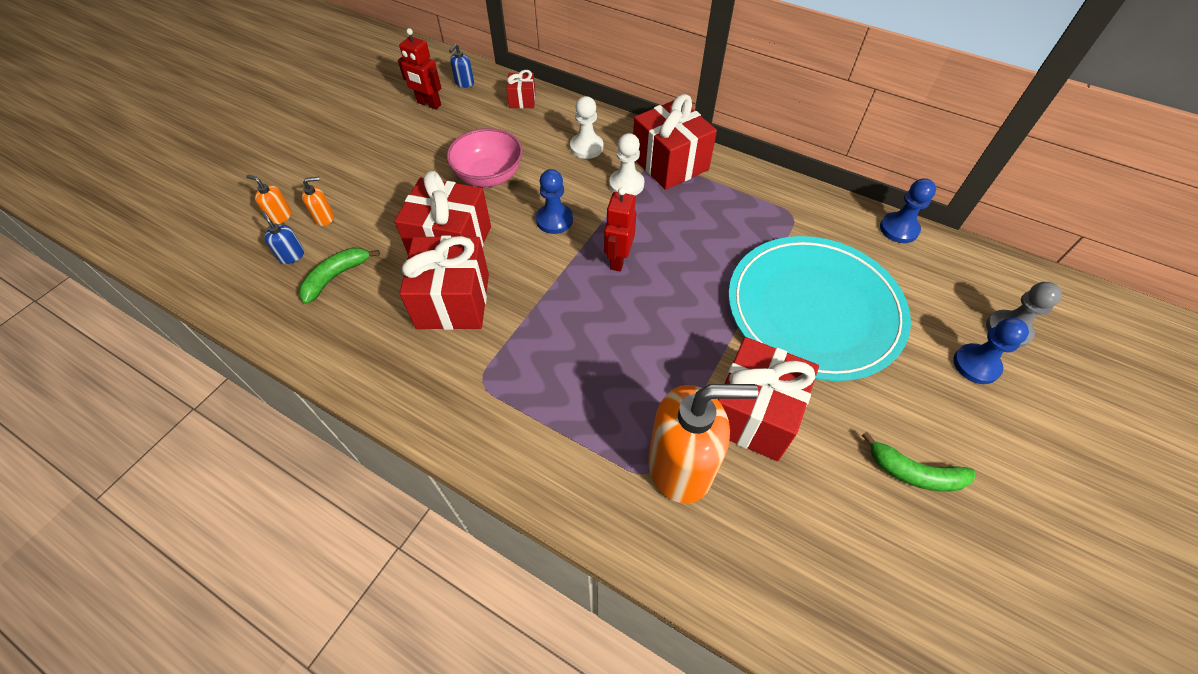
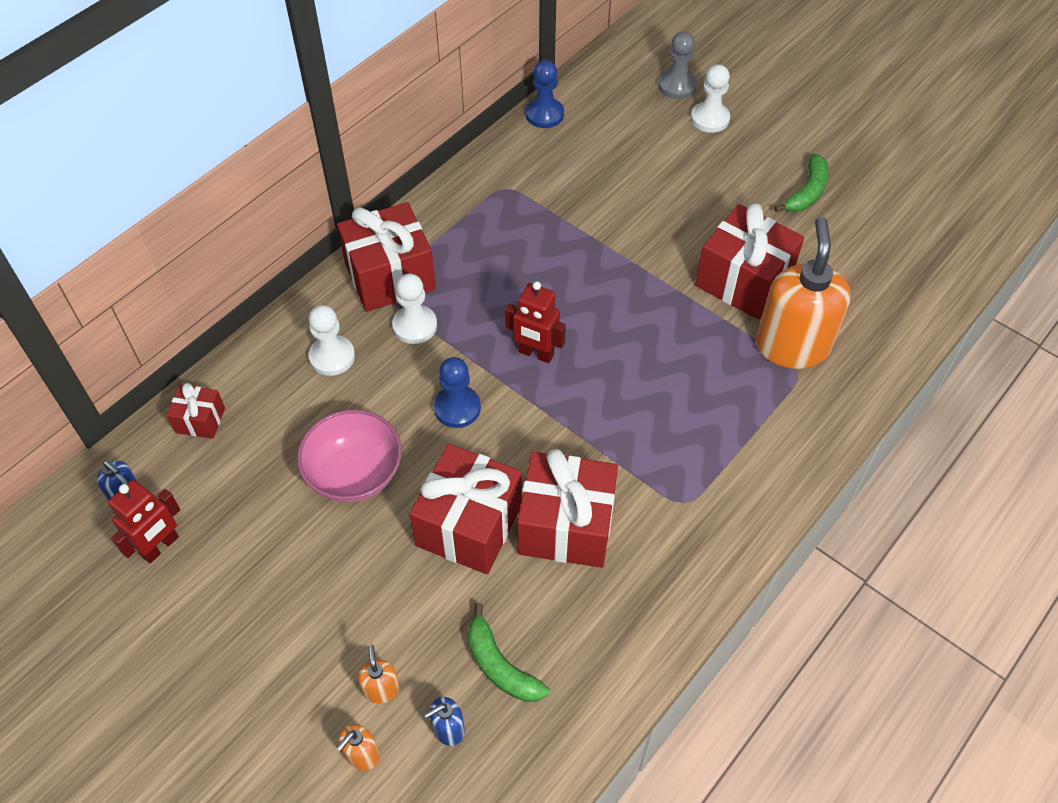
camera: 80 degrees left, 0 degrees up
(814, 310) = (633, 207): turquoise plate -> none
(976, 365) = (710, 119): blue pawn -> white pawn

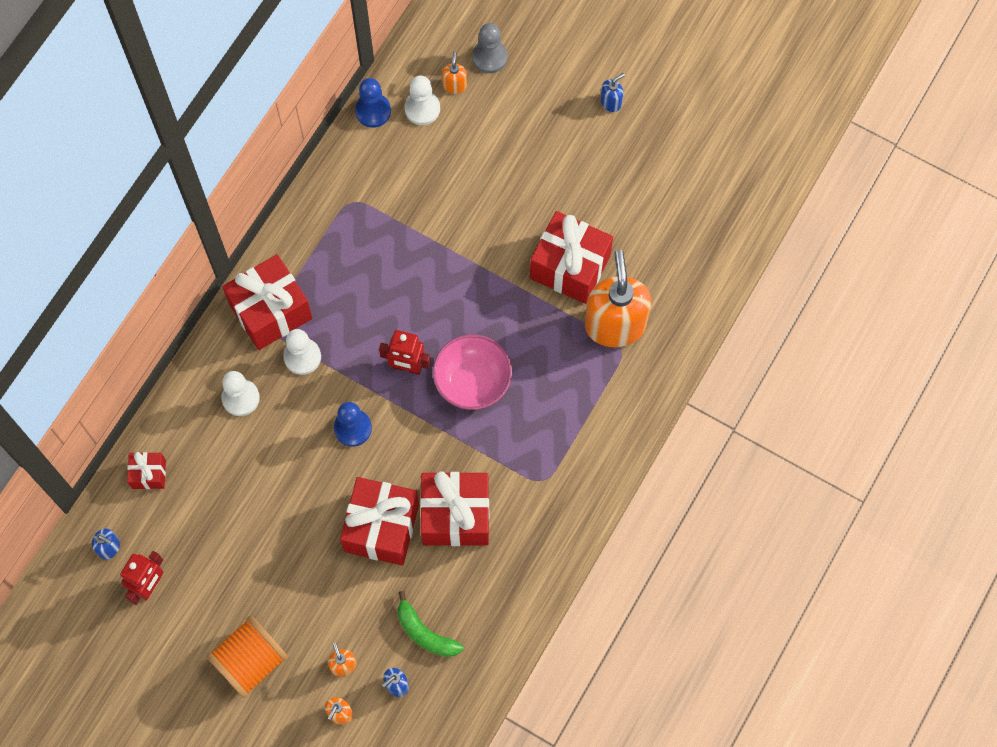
camera: 10 degrees left, 15 degrees up
(260, 663) = (250, 661): none -> orange spool
(355, 474) = (284, 500): pink bowl -> pink bowl (472, 381)
(636, 104) = (454, 85): none -> orange soap dispenser
(710, 119) = (524, 92): white pawn -> white pawn (422, 109)
(804, 139) = (611, 102): none -> blue soap dispenser
(807, 192) = (617, 163): green banana -> none

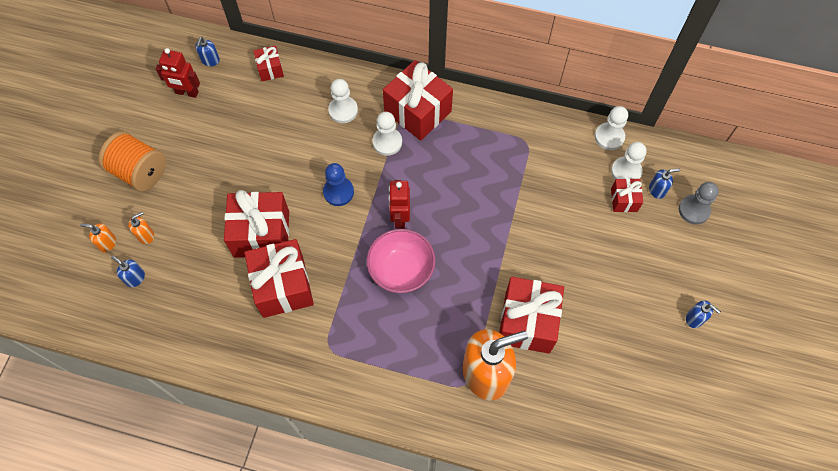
camera: 75 degrees right, 5 degrees down
(373, 111) = (609, 137): blue pawn -> white pawn
(425, 633) = (181, 288): green banana -> none
(454, 85) = (657, 190): orange soap dispenser -> blue soap dispenser
(456, 123) = (624, 200): none -> red gift

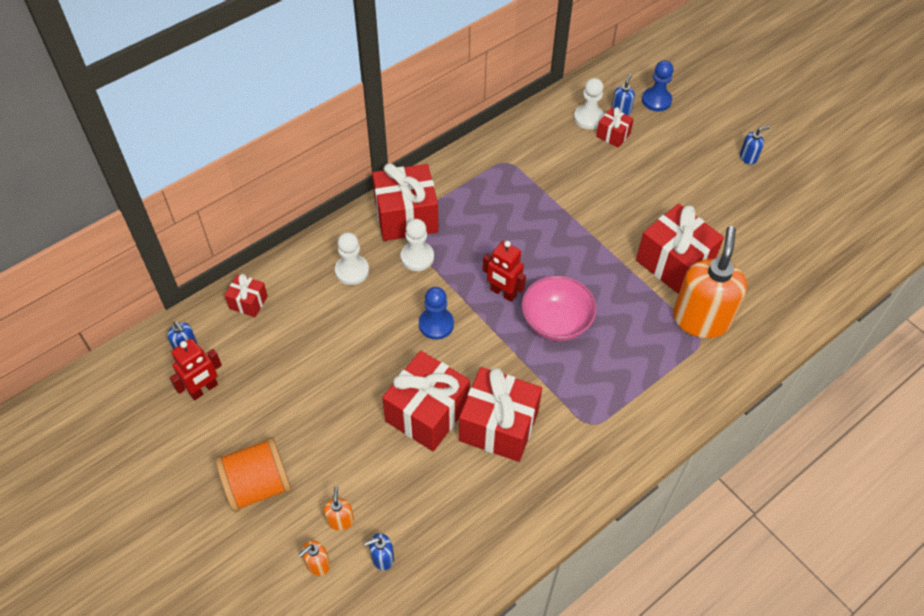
camera: 55 degrees left, 10 degrees down
(609, 137) = (548, 108): white pawn -> none
(694, 210) = (656, 100): grey pawn -> blue pawn

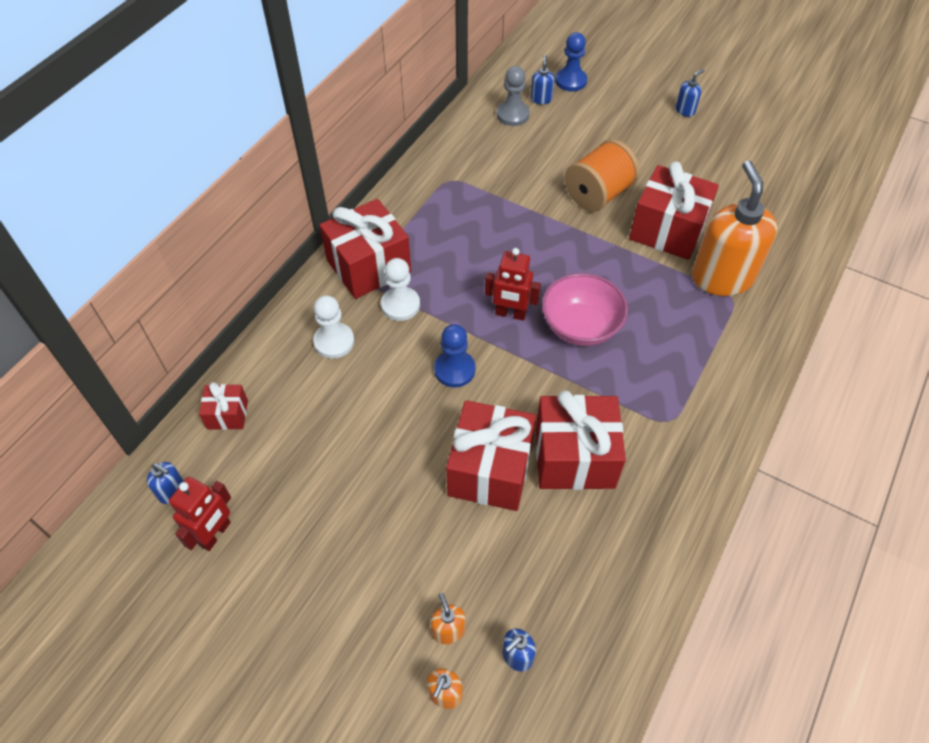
camera: 20 degrees left, 0 degrees up
(258, 485) = (331, 625): orange spool -> orange spool (598, 194)
(588, 118) = (513, 115): white pawn -> grey pawn
(613, 135) = (545, 124): red gift -> none

